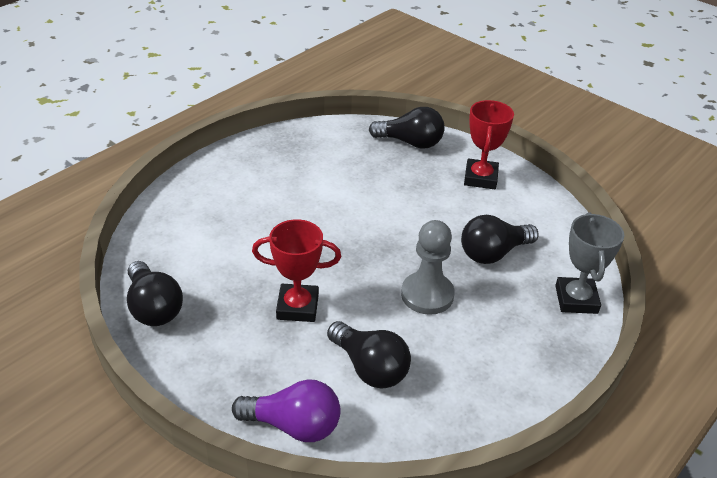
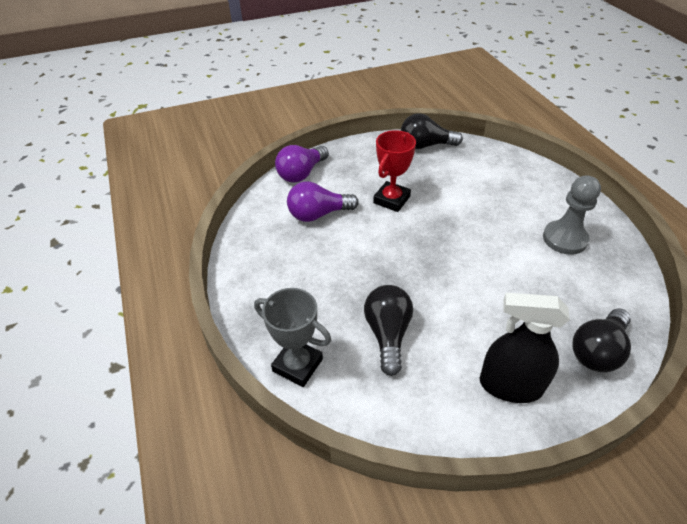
camera: 120 degrees right, 5 degrees up
(369, 368) = (318, 214): black light bulb -> purple light bulb
(427, 295) = (364, 268): grey pawn -> grey pawn (564, 239)
(480, 178) = (510, 385): red trophy -> black spray bottle

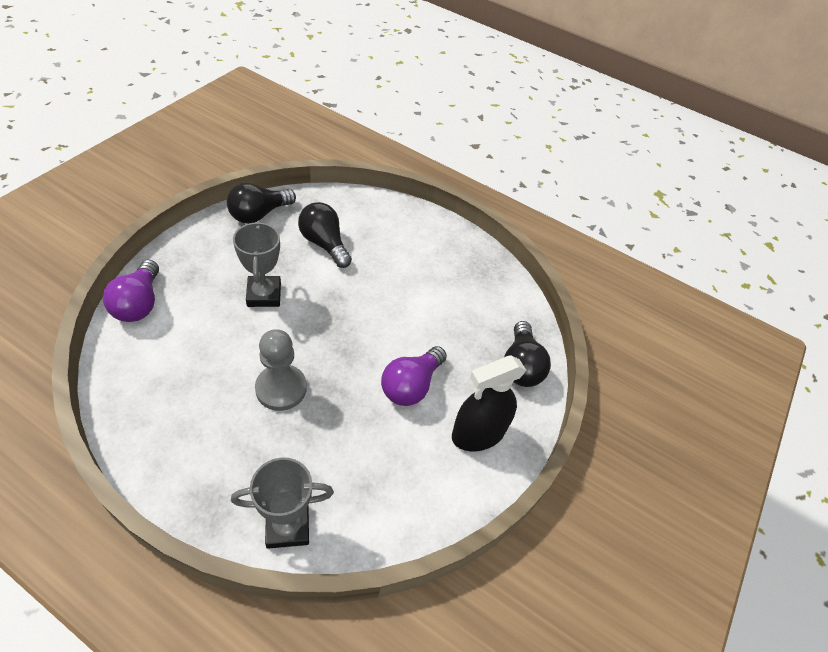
camera: 45 degrees left, 5 degrees up
(318, 214) = (195, 346): purple light bulb -> purple light bulb (411, 385)
(388, 334) = (352, 444): black light bulb -> black light bulb (324, 244)
(391, 200) = (264, 294): red trophy -> grey trophy
(564, 239) = (443, 270): grey pawn -> grey pawn (281, 388)

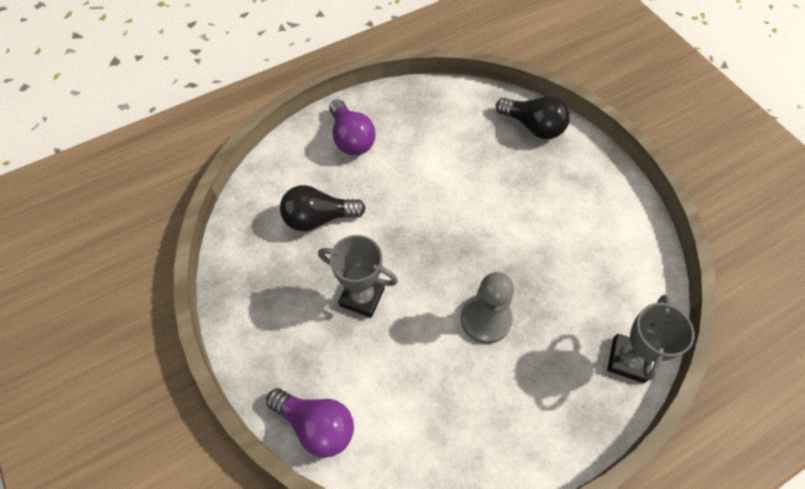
camera: 55 degrees left, 10 degrees up
(259, 214) = (241, 264): black light bulb -> none
(411, 385) = (522, 213): purple light bulb -> purple light bulb (351, 138)
(478, 434) = (587, 186): black spray bottle -> none

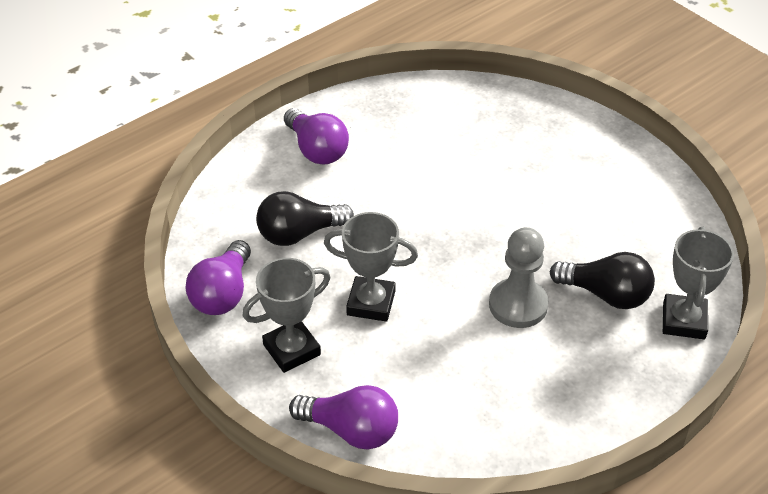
camera: 10 degrees left, 15 degrees down
(243, 267) = (223, 293): none -> purple light bulb
(286, 333) = (291, 350): none -> grey trophy
(533, 126) = (528, 112): black light bulb -> black light bulb (606, 294)

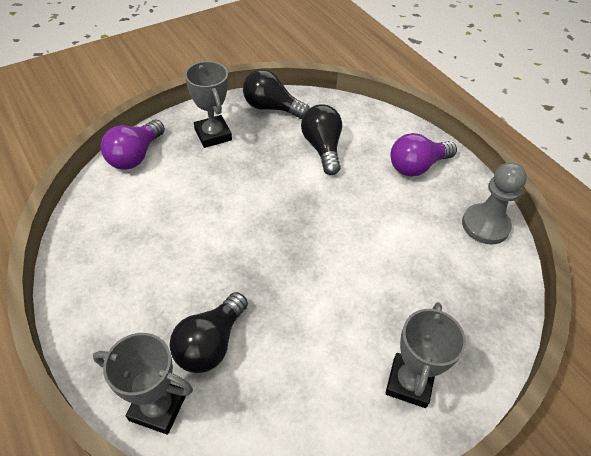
camera: 95 degrees right, 5 degrees up
(223, 293) = (271, 108): purple light bulb -> black light bulb
(371, 303) = (244, 179): grey trophy -> grey trophy (409, 382)
(518, 305) = (217, 271): grey pawn -> grey pawn (485, 225)

